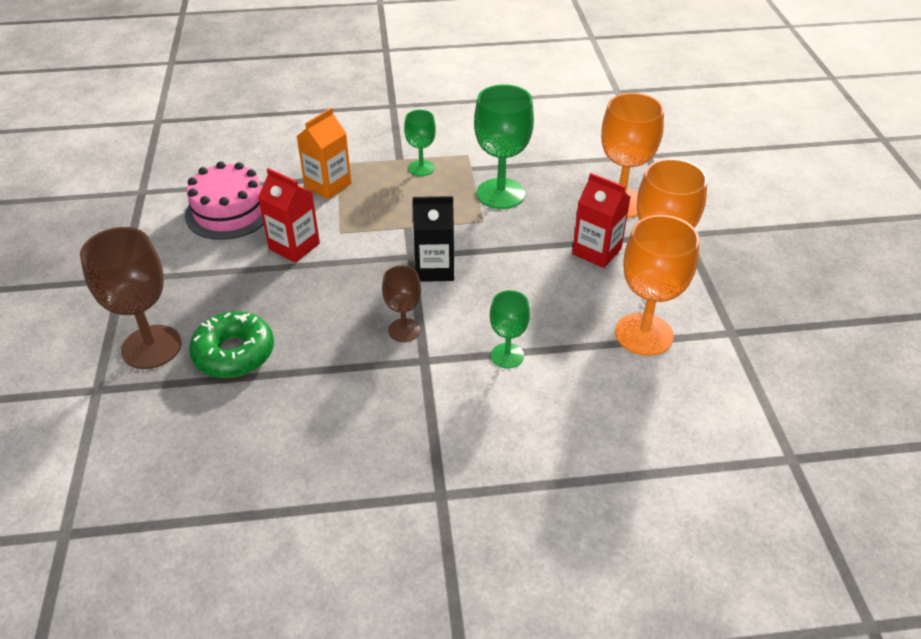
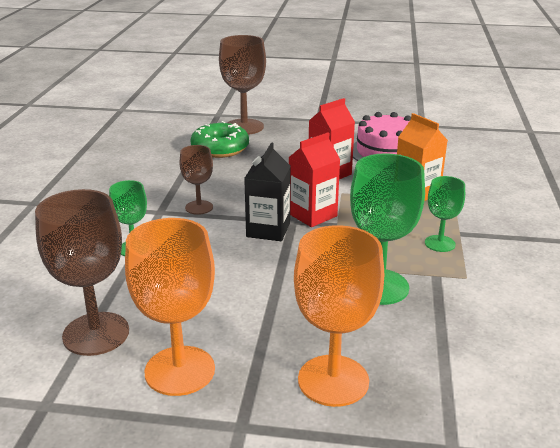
camera: 105 degrees right, 15 degrees down
(596, 251) = (244, 334): red carton -> red carton (312, 215)
(644, 334) = (96, 334): orange goblet -> brown goblet

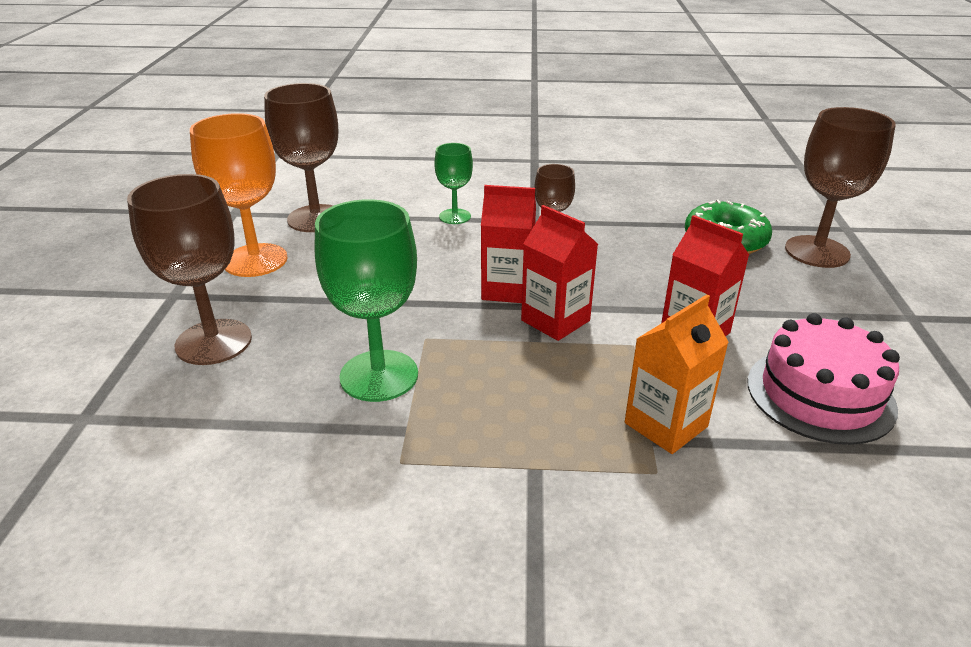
camera: 85 degrees right, 5 degrees up
(268, 230) = (507, 289): black carton -> red carton
(333, 380) = (213, 342): orange goblet -> brown goblet
(439, 243) = (496, 440): green goblet -> none

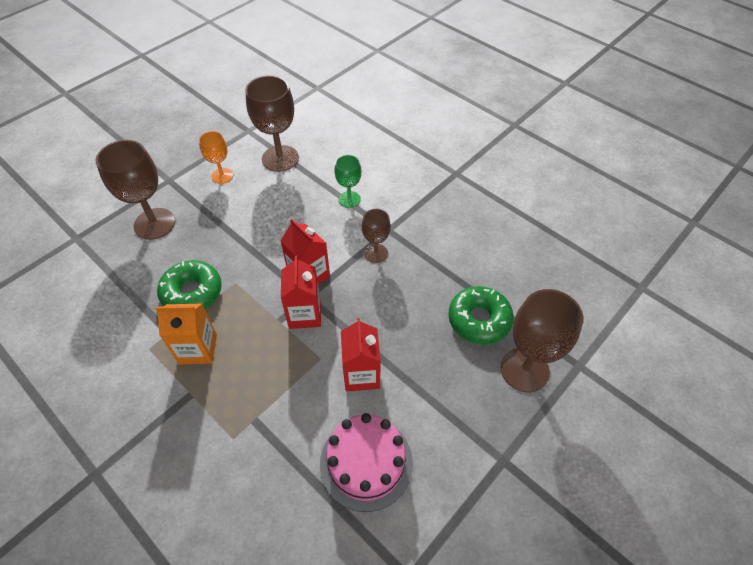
camera: 40 degrees right, 20 degrees up
(255, 260) = (222, 176): orange goblet -> orange goblet, size x0.56
(379, 376) = (192, 292): green goblet -> green donut
(666, 425) = (270, 417): orange carton -> orange carton (198, 349)

